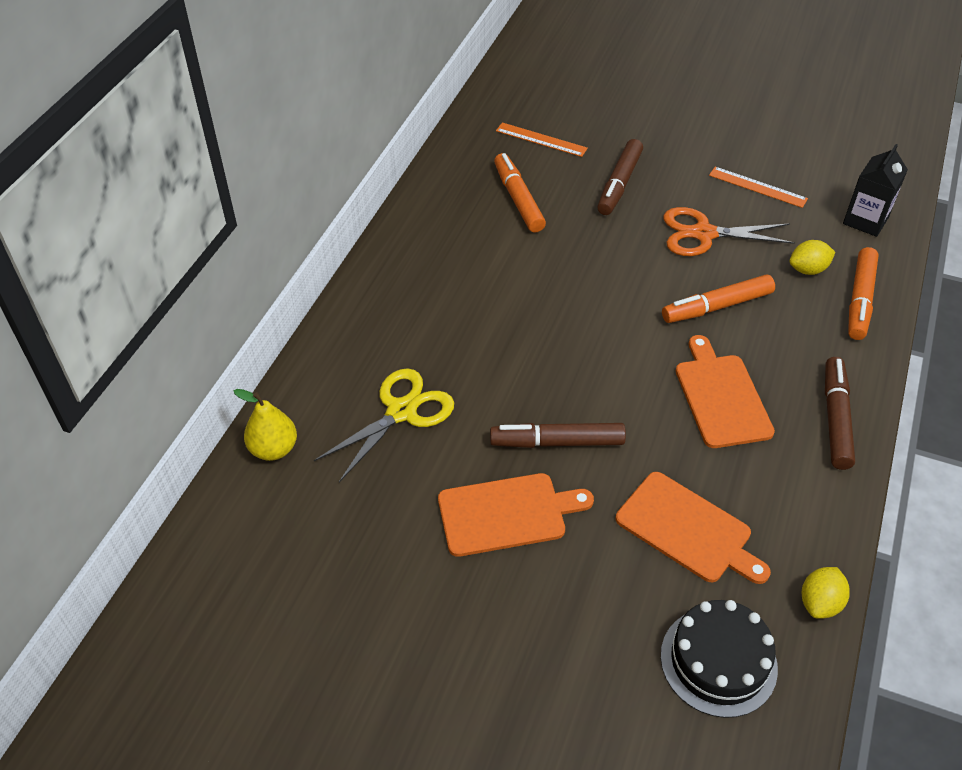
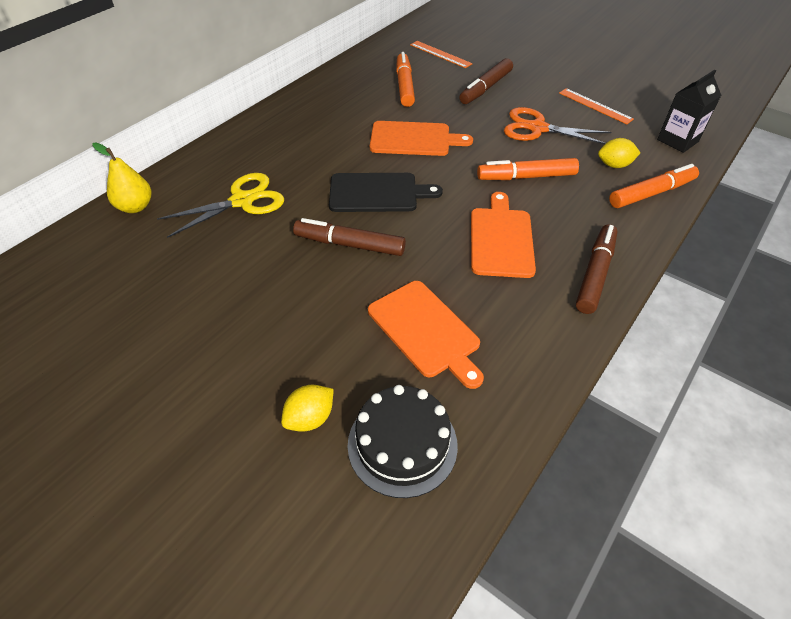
camera: 15 degrees right, 0 degrees up
(507, 514) = (282, 286): orange cutting board -> orange cutting board (414, 139)
(557, 365) = (377, 193): none -> black cutting board
(820, 603) = (519, 417): yellow lemon -> yellow lemon (310, 418)
(860, 300) = (651, 193): orange marker -> orange marker turned 150 degrees counterclockwise

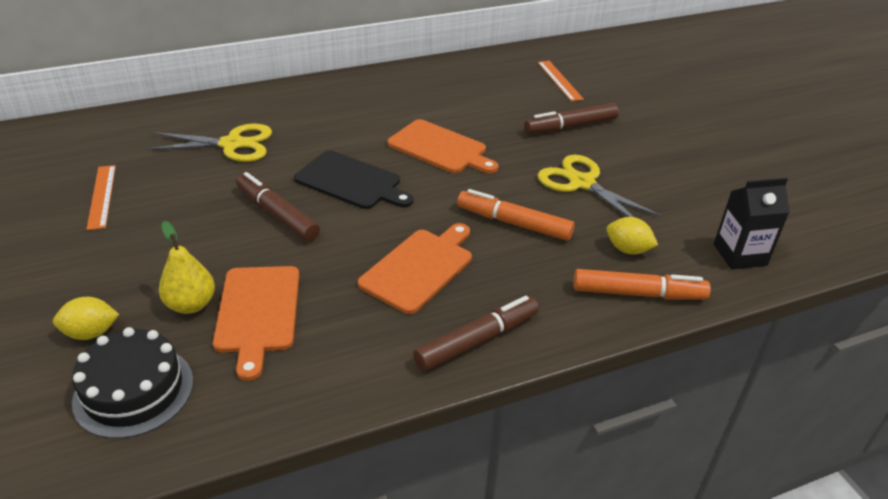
camera: 30 degrees right, 10 degrees down
(135, 207) = (149, 118): yellow pear -> yellow pear (191, 305)
(404, 86) = (487, 98): orange marker -> none
(537, 128) = (582, 183): orange scissors -> yellow scissors
(595, 106) = (677, 184): orange ruler -> orange ruler (101, 196)

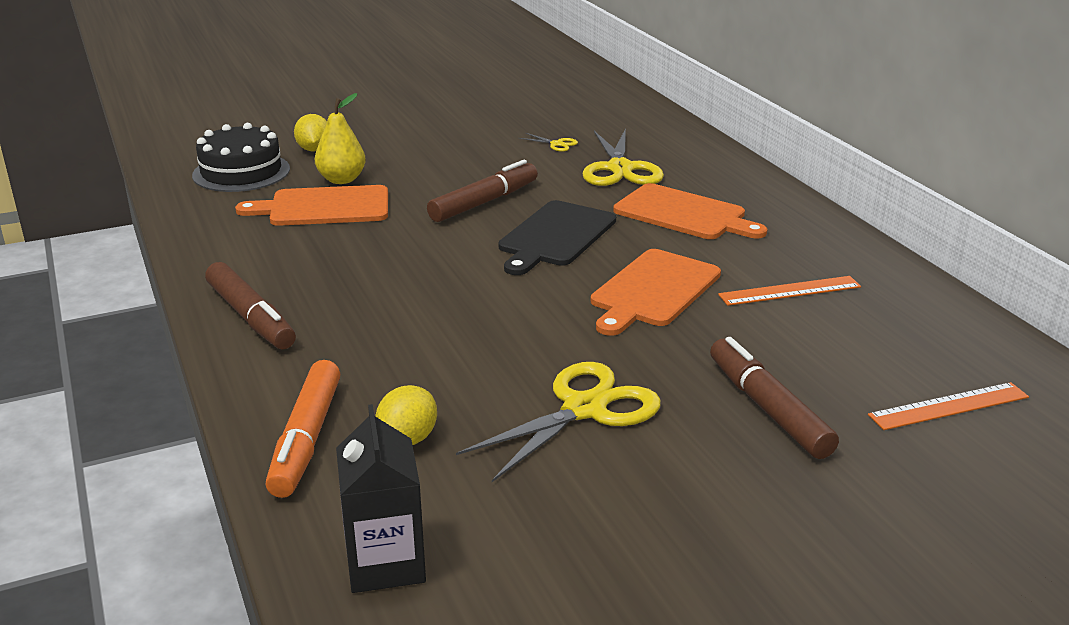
camera: 90 degrees right, 10 degrees down
(101, 196) = (509, 127): orange ruler -> orange ruler (789, 291)
(161, 171) = (556, 144): none -> yellow scissors
(419, 268) = (382, 282): orange cutting board -> orange cutting board (684, 214)
(513, 223) = (472, 345): orange marker -> none

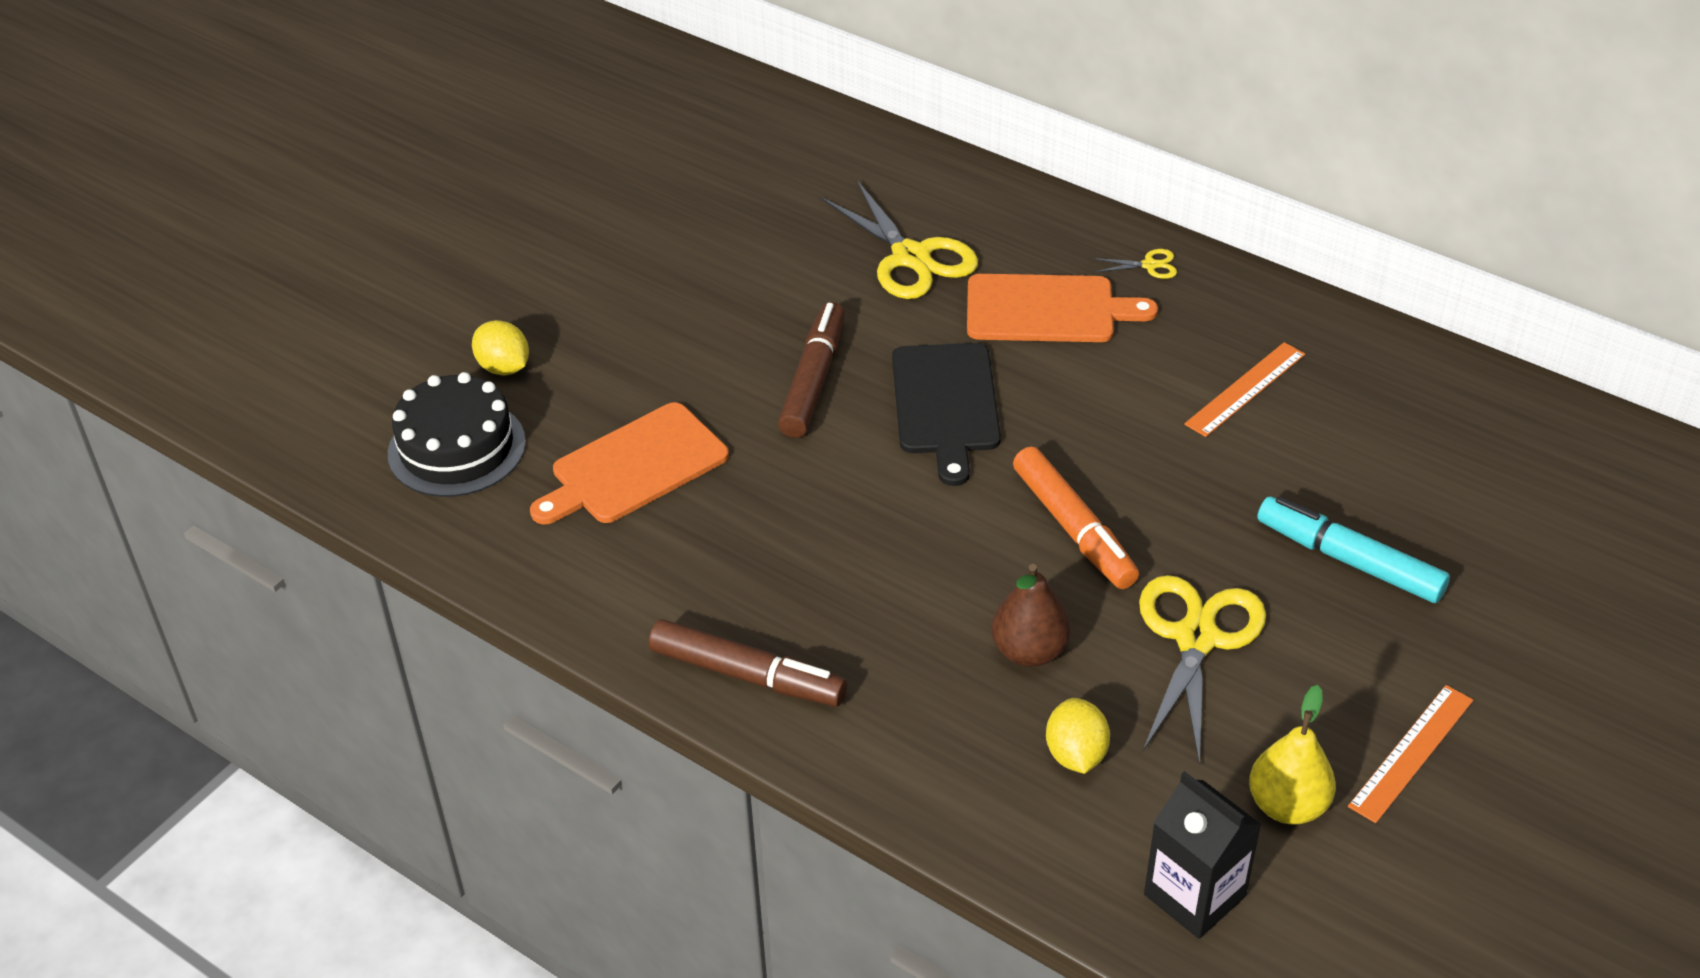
camera: 30 degrees left, 15 degrees up
(306, 439) = (983, 802): orange marker -> orange marker (1074, 529)
(342, 180) = (602, 409): yellow pear -> yellow pear (1287, 805)
(450, 371) = (1029, 651): none -> brown pear
(556, 144) = (796, 239): yellow scissors -> yellow scissors (1149, 265)
(653, 291) = (1118, 447): orange cutting board -> none
(767, 409) = (1349, 560): brown marker -> turquoise marker
(949, 406) = (1489, 485): orange ruler -> orange ruler (1412, 753)

